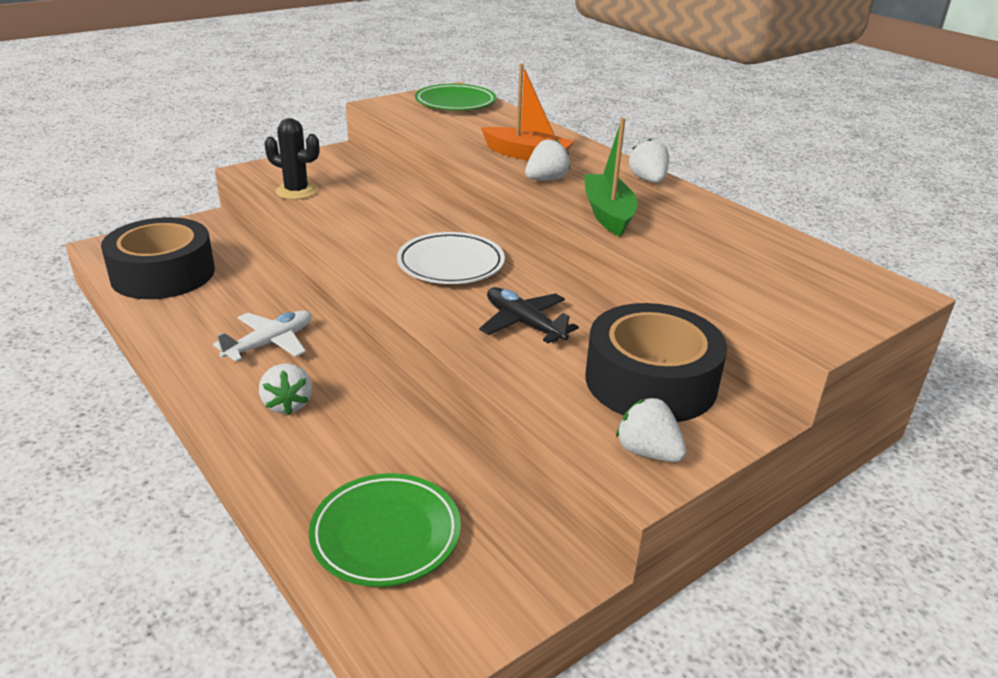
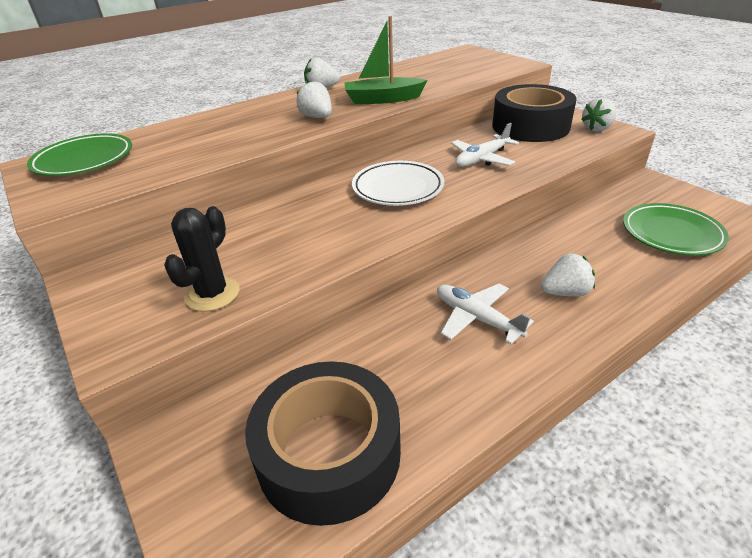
camera: 85 degrees left, 5 degrees up
(524, 323) = (482, 159): black plane -> white plane
(527, 155) = (260, 125): orange boat -> none

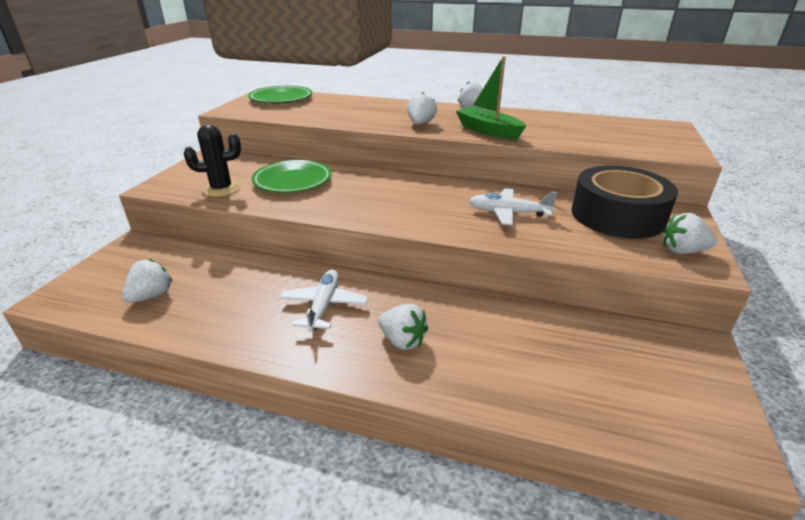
camera: 50 degrees right, 5 degrees down
(329, 453) = (151, 295): black tape -> white strawberry
(398, 188) = (409, 197): white plate -> none
(671, 234) = (595, 387): green plate -> green plate (292, 181)

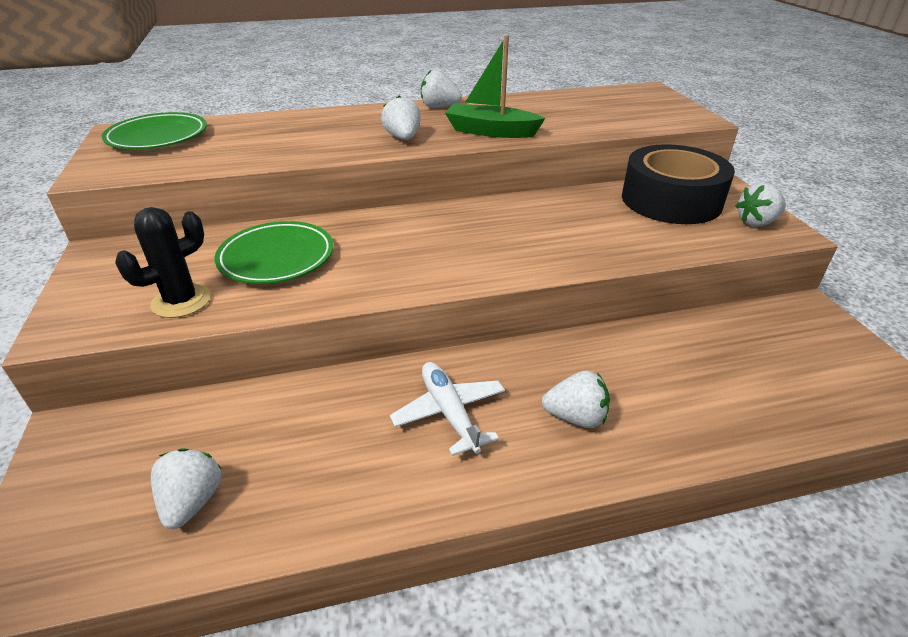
camera: 30 degrees left, 5 degrees up
(508, 213) = (574, 227): white plane -> none

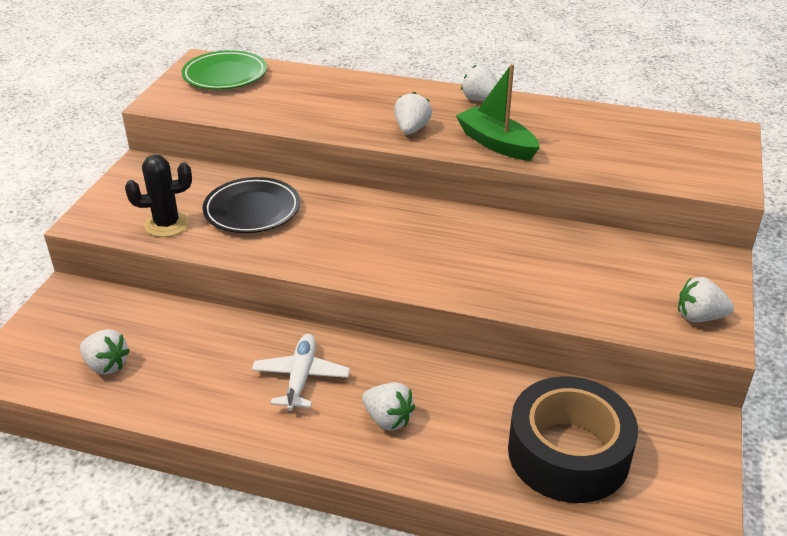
camera: 30 degrees right, 0 degrees up
(192, 501) = (106, 365): white strawberry -> white strawberry turned 90 degrees clockwise
(276, 258) = (252, 210): green plate -> black plate
(671, 200) = (640, 265): black tape -> black tape (568, 453)

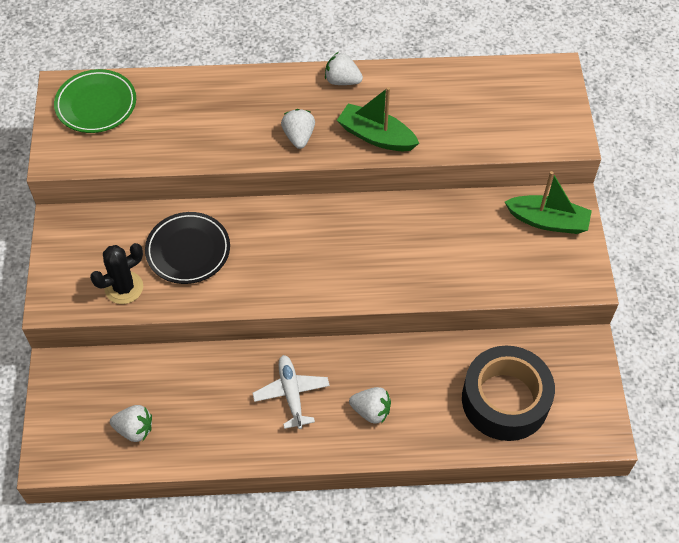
camera: 20 degrees left, 20 degrees up
(681, 270) = (548, 221): none -> green boat
(699, 317) = (571, 265): white strawberry -> none

